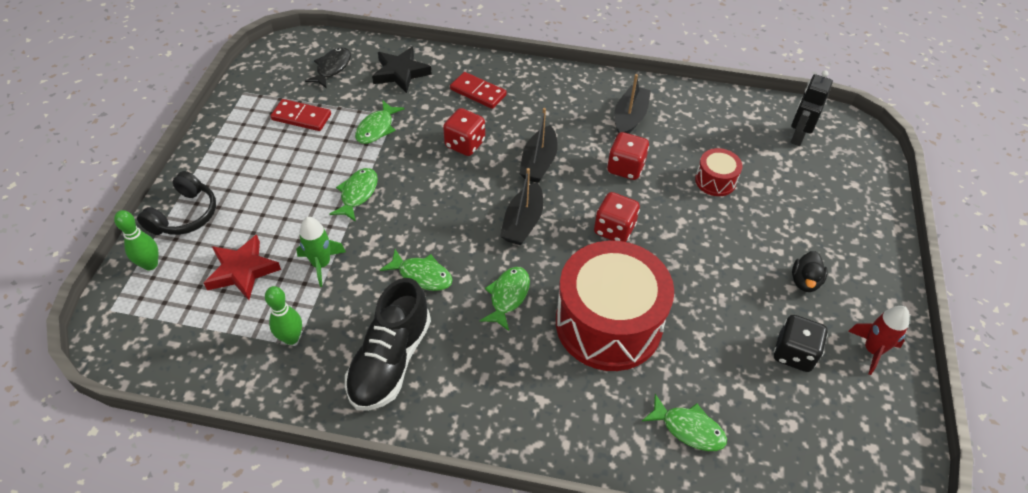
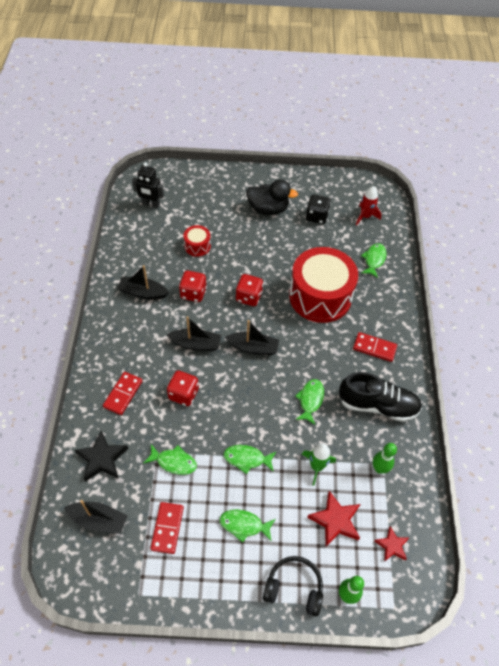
camera: 100 degrees left, 5 degrees up
(182, 326) = (392, 545): none -> red star
(332, 68) = (98, 520): black fish -> black boat
(495, 381) = (374, 348): none -> red domino
(508, 296) = (314, 349): green fish -> green fish (244, 525)
(805, 281) = (268, 209): black duck -> black duck, size x1.76
(872, 350) = (306, 186): red rocket -> red rocket (365, 216)

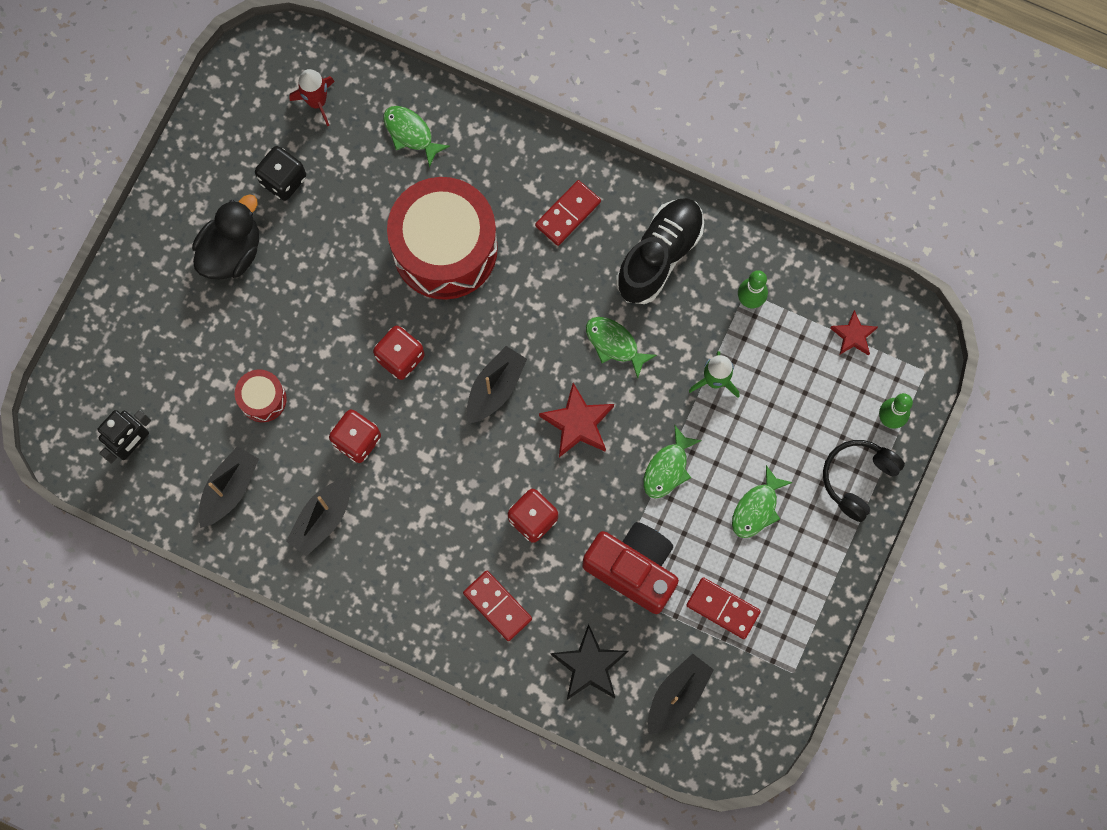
camera: 65 degrees left, 20 degrees up
(174, 462) = (633, 569): green fish -> red camera
(196, 344) = (454, 470): black boat -> black boat (229, 489)
(335, 520) = (795, 390): red star -> red star (578, 423)

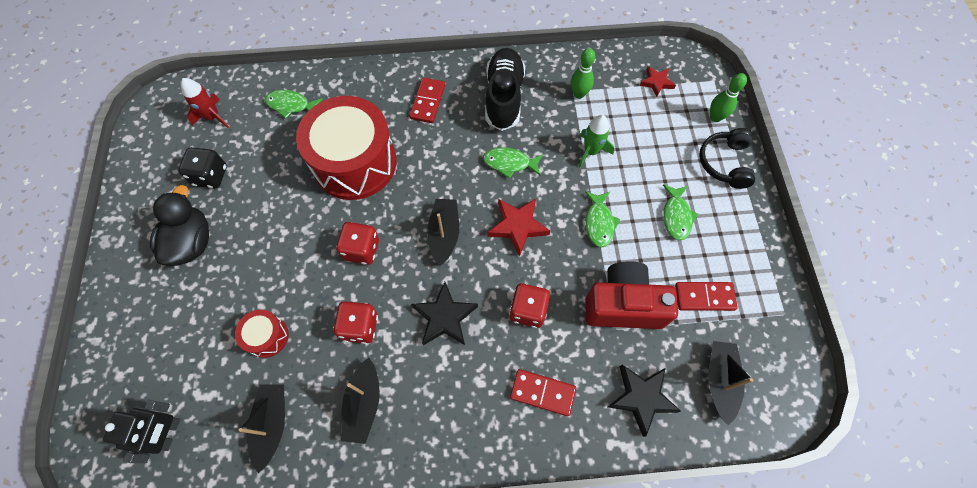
camera: 30 degrees left, 10 degrees down
(445, 478) = (444, 317): none -> black star

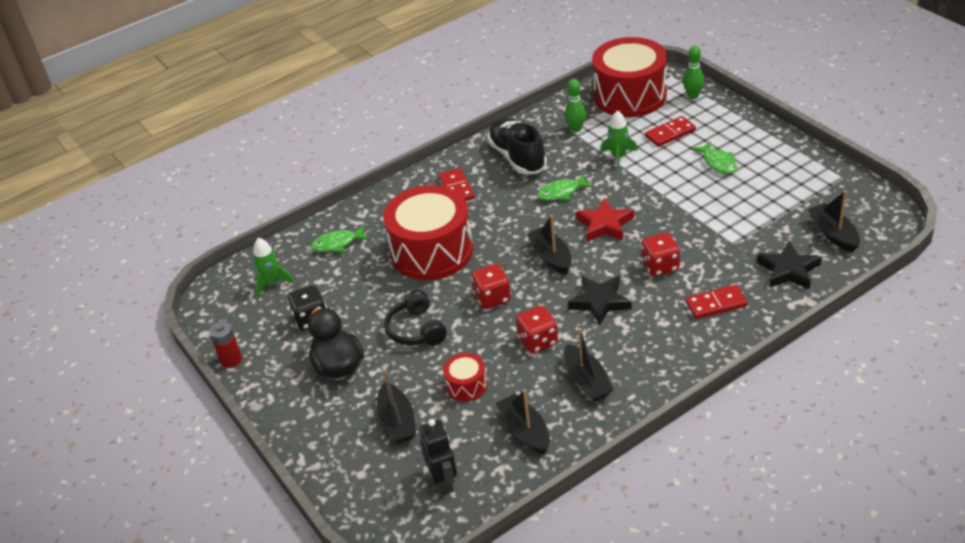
camera: 25 degrees left, 25 degrees down
(124, 180) = (231, 360): none -> red battery
(187, 337) = (397, 421): none -> black boat
(213, 117) = (272, 283): red rocket -> green rocket
(599, 223) = (665, 193): green fish -> none
(623, 305) = (727, 228): red camera -> none
(656, 82) = (630, 96): red star -> red drum
(704, 297) = (780, 196): red domino -> red domino (670, 133)
(724, 163) = (724, 118): black headphones -> black headphones (416, 329)

